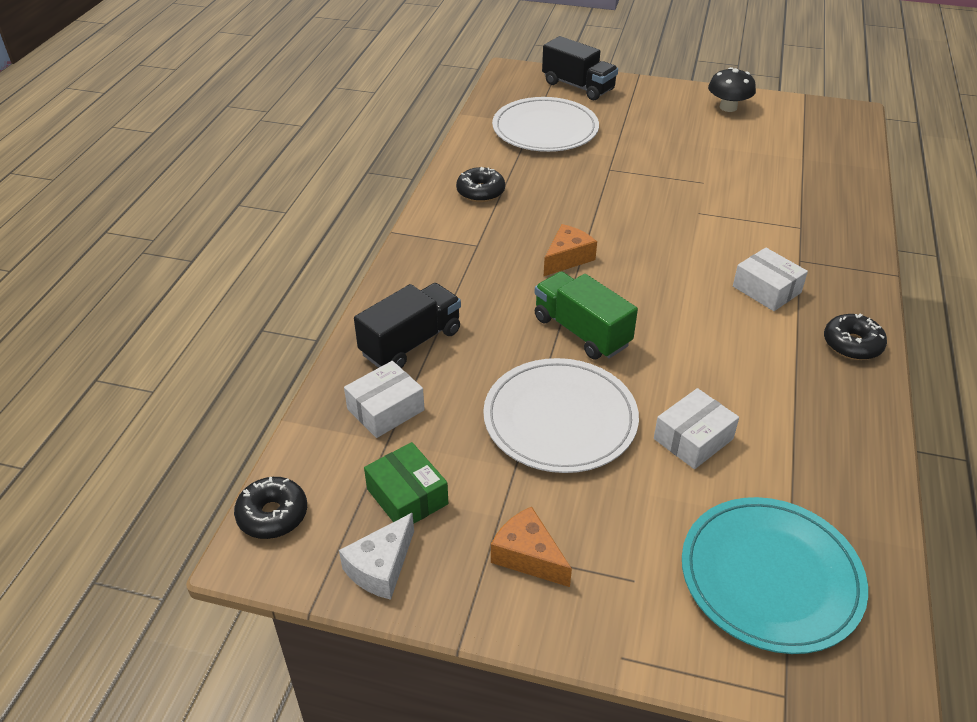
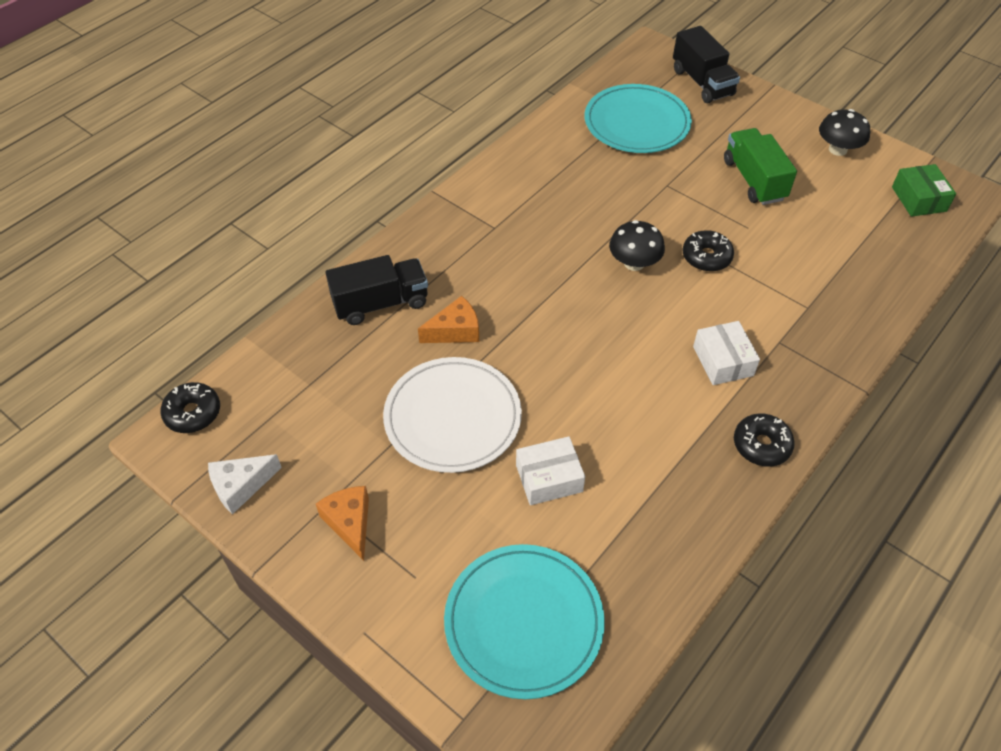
camera: 25 degrees right, 10 degrees up
(385, 409) = (324, 356): white box -> none
(407, 496) = (294, 437): green box -> green box (919, 199)
(480, 192) = (533, 173): black donut -> black donut (706, 257)
(545, 129) = (637, 123): white plate -> turquoise plate
(567, 258) = (563, 267): orange cheese -> orange cheese (455, 331)
(581, 331) = (525, 343): green truck -> green truck (754, 180)
(629, 237) = (634, 263): none -> black mushroom

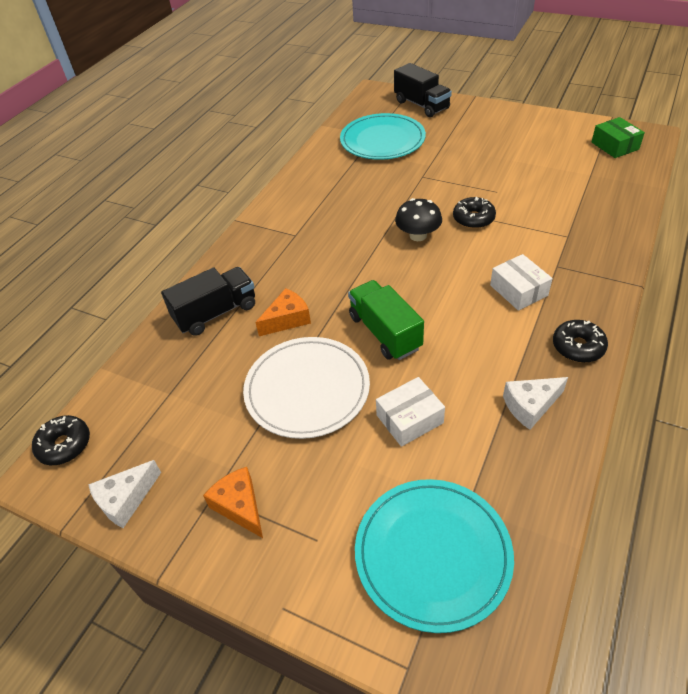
camera: 10 degrees left, 5 degrees down
(682, 498) = (530, 406): none -> white cheese
(754, 180) = (487, 159): green truck -> green truck (385, 332)
(838, 149) = (540, 127): black mushroom -> none

